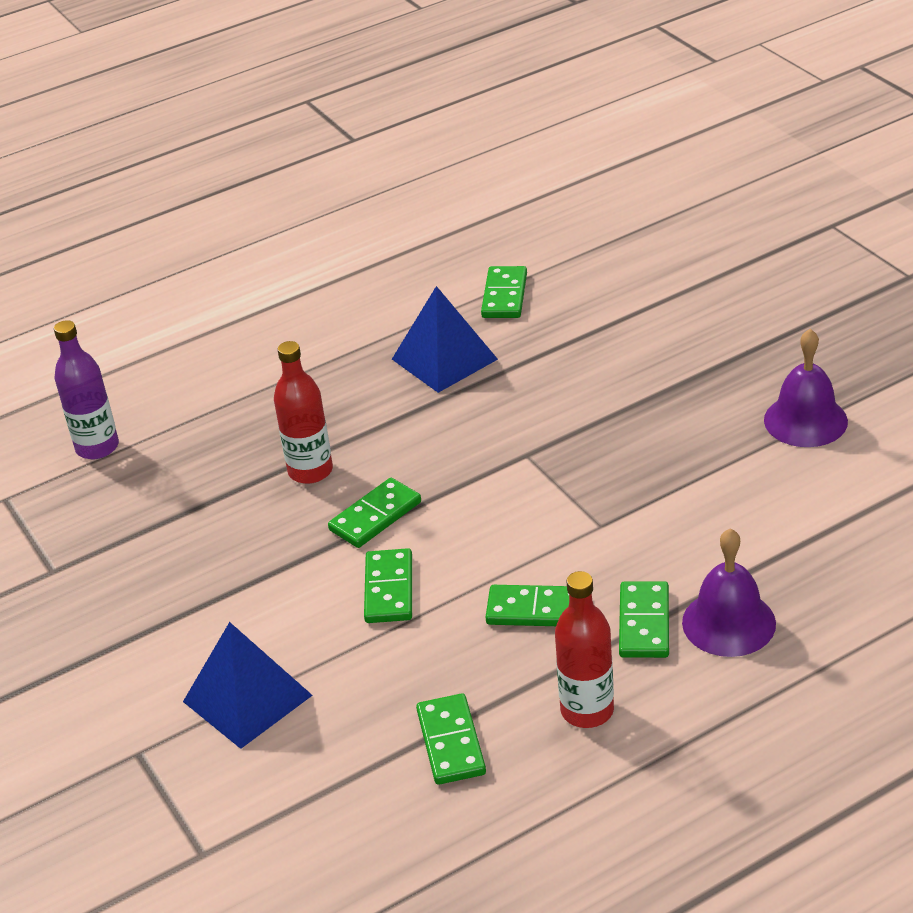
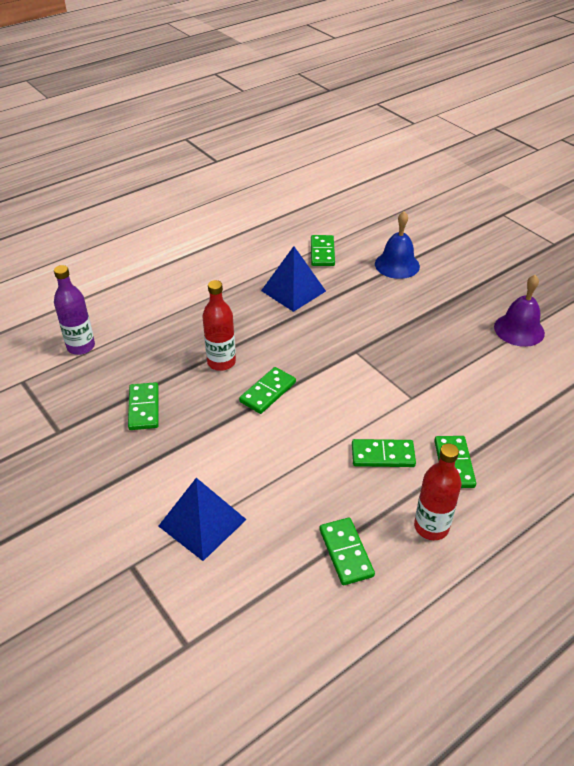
camera: 10 degrees left, 5 degrees up
(389, 589) = (285, 442): green domino -> green domino (144, 408)
(626, 315) = (397, 265): none -> blue bell
(728, 622) = (507, 462): purple bell -> none

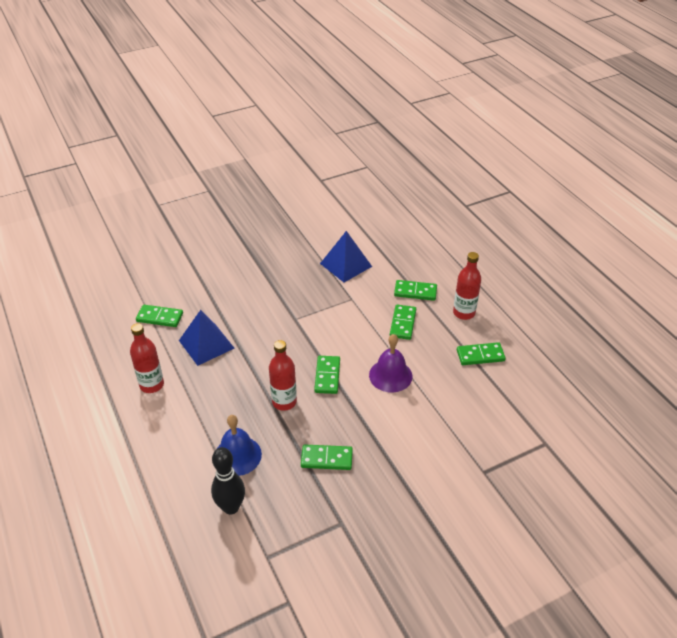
camera: 80 degrees left, 0 degrees up
(81, 346) = (231, 507): purple bottle -> black bowling pin
(202, 522) = (450, 428): blue pyramid -> blue pyramid (346, 265)
(228, 267) = (152, 385): none -> red bottle
(268, 392) = (327, 376): green domino -> green domino turned 45 degrees clockwise
(397, 265) = (198, 276): blue bell -> blue bell (237, 455)
(519, 329) = (298, 232): purple bell -> purple bell (390, 375)

